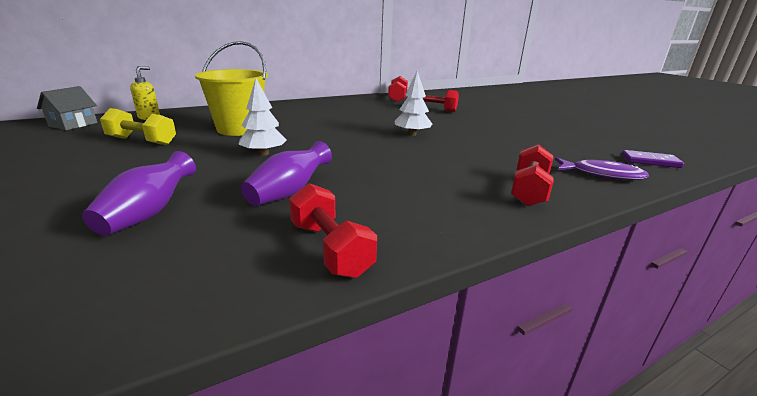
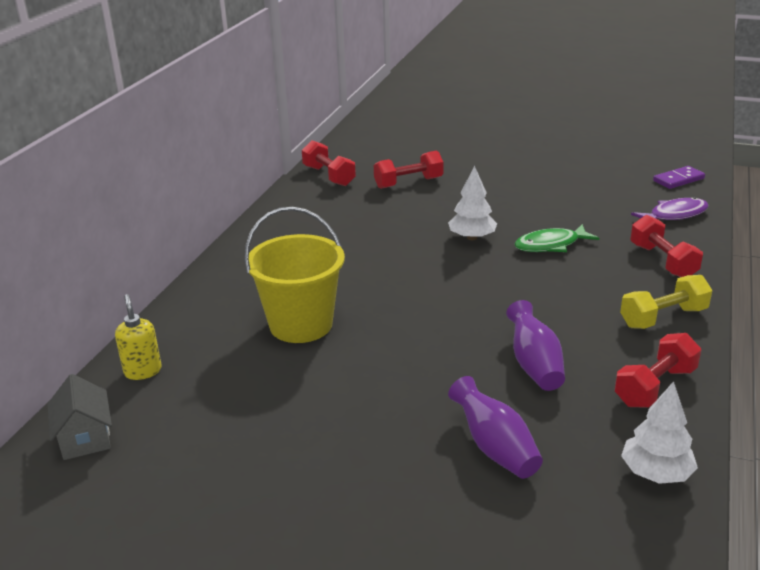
camera: 40 degrees left, 5 degrees up
(142, 141) = (254, 402): yellow dumbbell -> yellow dumbbell (663, 317)
(264, 154) = (414, 340): white tree -> white tree (656, 473)
(330, 248) = (655, 387): red dumbbell -> red dumbbell turned 60 degrees counterclockwise
(455, 153) = (550, 245): none -> green fish

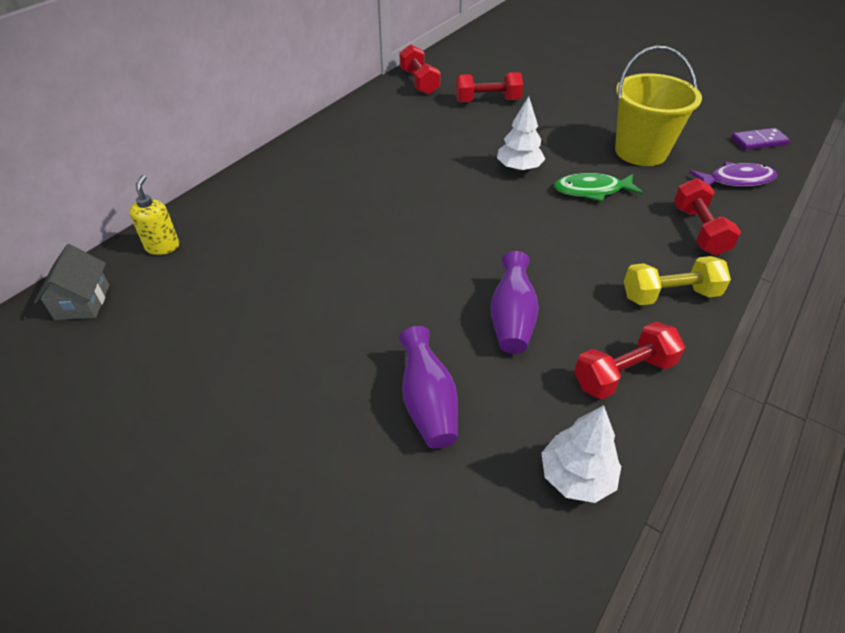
camera: 15 degrees right, 15 degrees up
(301, 324) = (318, 228): yellow bucket -> yellow bucket (640, 151)

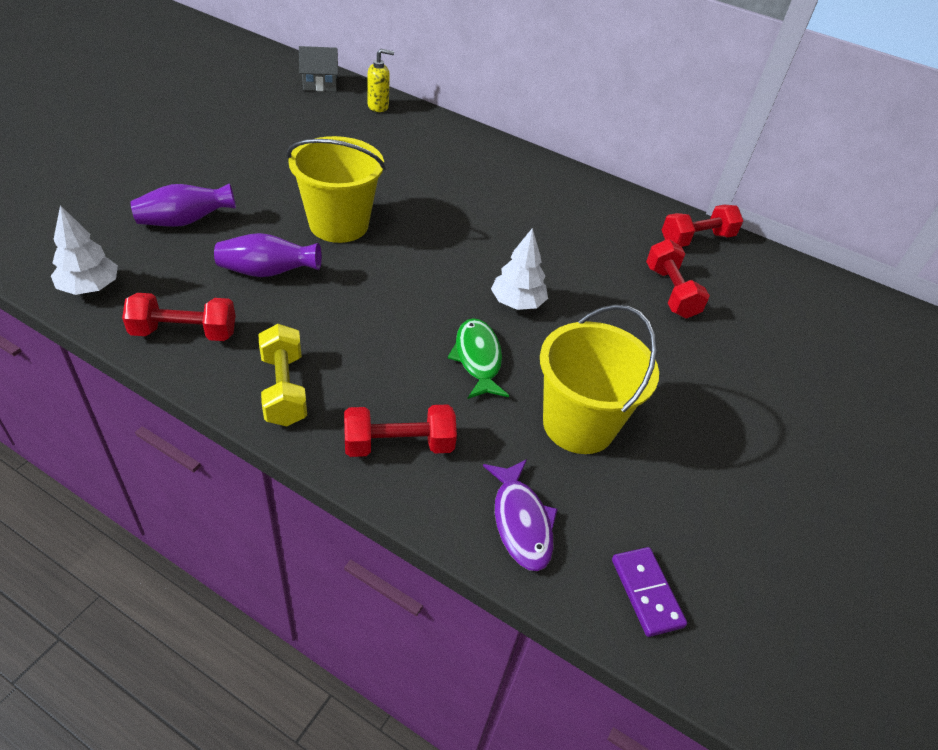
camera: 80 degrees right, 0 degrees up
(420, 271) = (339, 224): none -> yellow bucket
(623, 373) = (184, 332): red dumbbell -> red dumbbell turned 60 degrees counterclockwise

